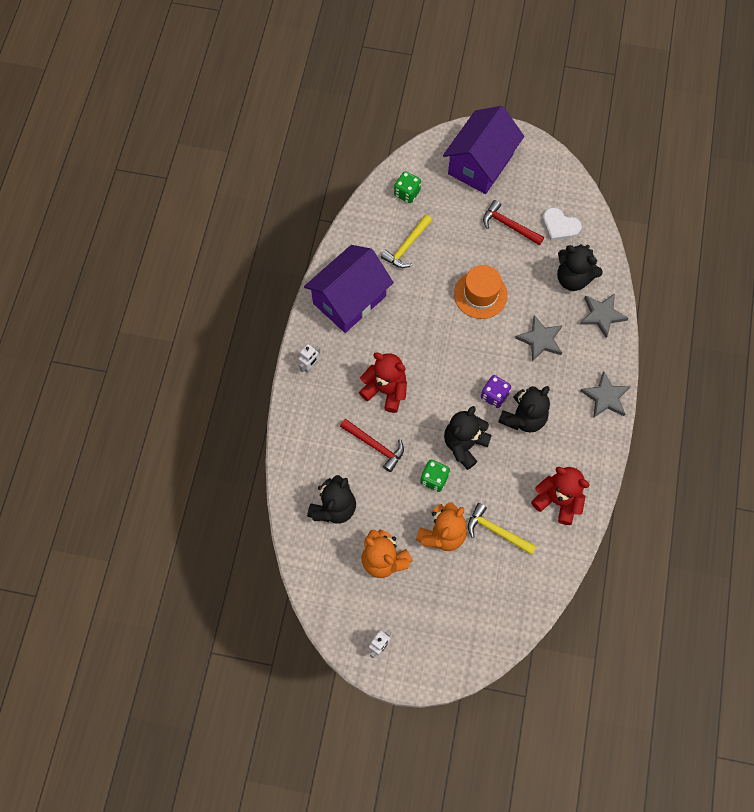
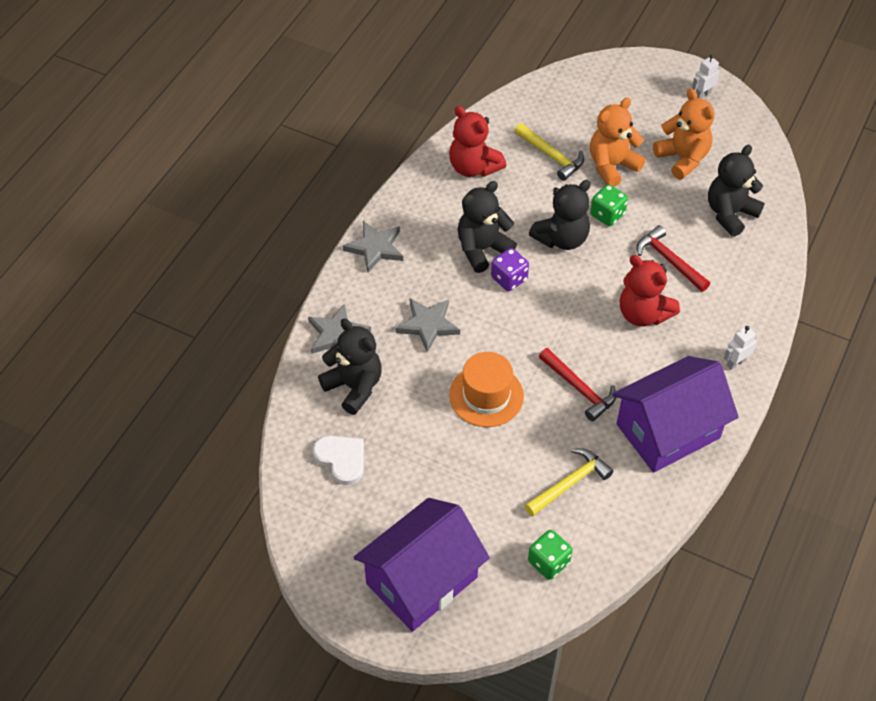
camera: 165 degrees left, 15 degrees down
(509, 225) = (413, 477): red hammer -> red hammer (579, 389)

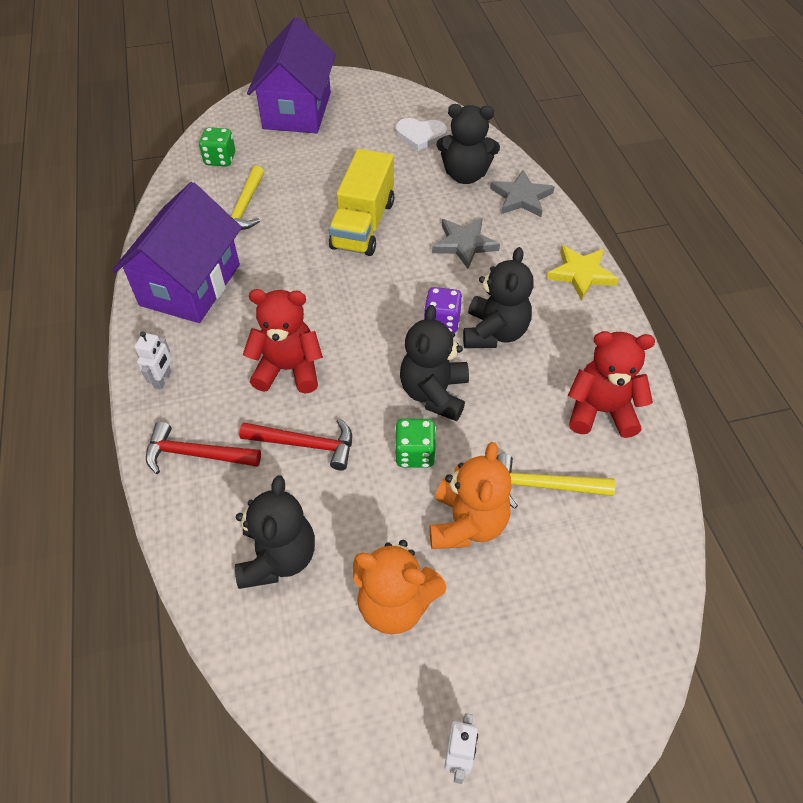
camera: 140 degrees right, 0 degrees up
(375, 248) = (581, 274): grey star -> yellow star
(486, 395) = (363, 224): orange hat -> yellow truck
(579, 389) = (293, 272): red hammer -> red hammer (196, 454)

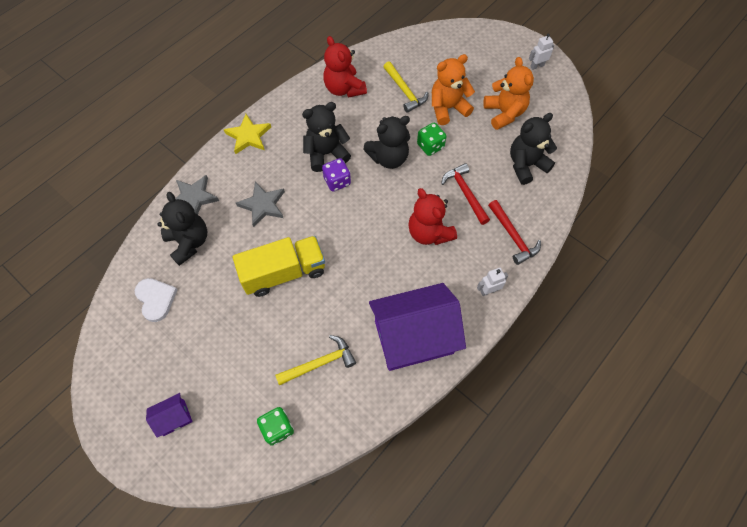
camera: 125 degrees left, 10 degrees up
(297, 110) = (174, 418): purple house -> purple house, size x0.43

